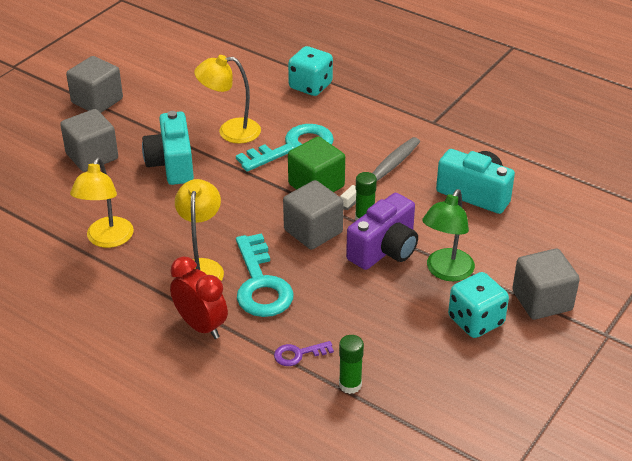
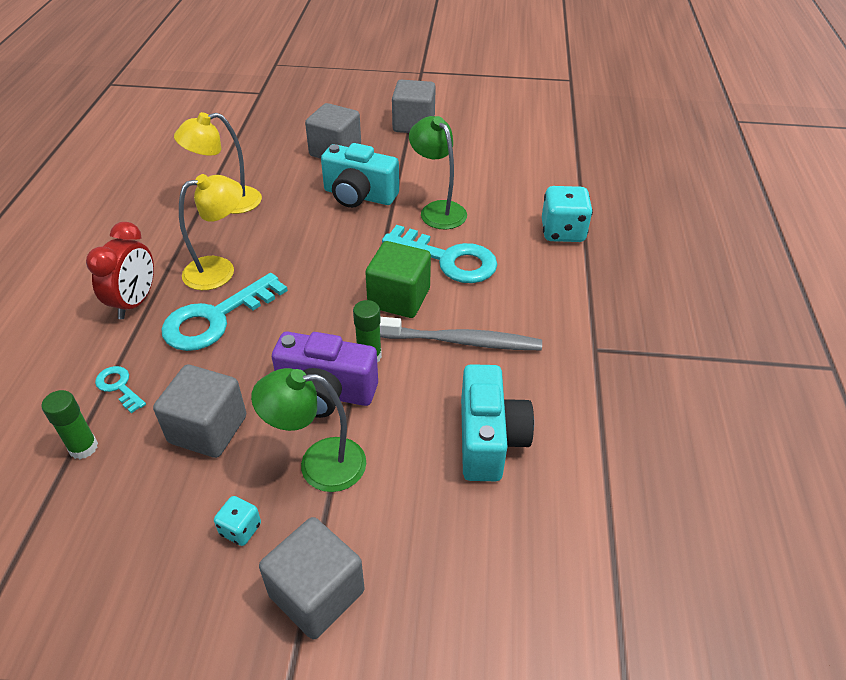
camera: 60 degrees right, 5 degrees up
(172, 164) = (359, 196): turquoise camera -> turquoise camera turned 120 degrees counterclockwise
(230, 131) = (438, 210): yellow lamp -> green lamp
(298, 354) = (119, 387): purple key -> turquoise key
(313, 231) = (321, 324): grey cube -> grey cube (208, 429)
(475, 321) = (240, 529): turquoise dice -> turquoise dice, size x0.53

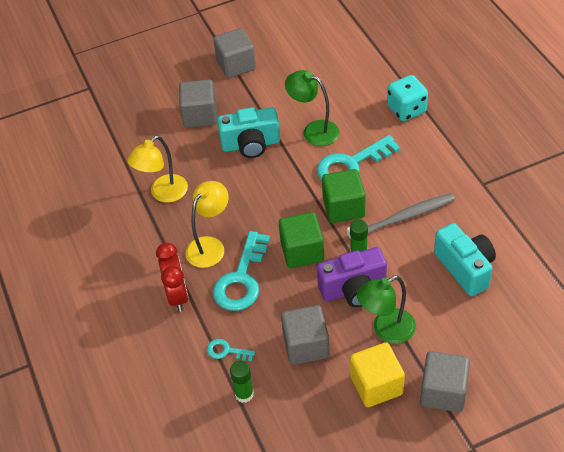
camera: 25 degrees left, 5 degrees up
(240, 529) = (376, 385): turquoise dice -> yellow cube
(308, 322) = (302, 251): none -> green cube
(448, 259) = (351, 165): turquoise key -> turquoise key turned 150 degrees clockwise

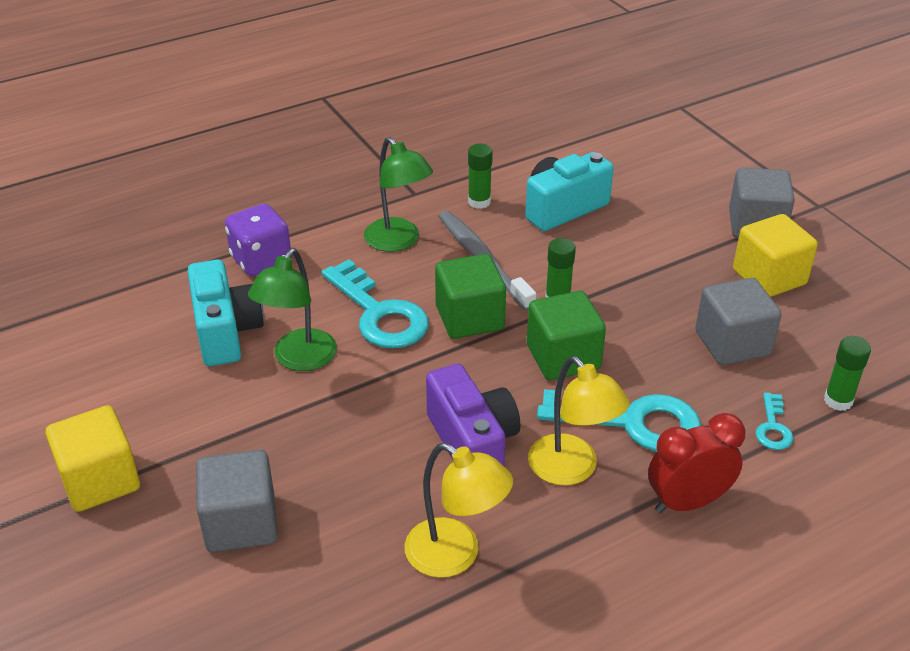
camera: 100 degrees left, 10 degrees down
(210, 246) = (571, 470): yellow lamp -> yellow lamp turned 150 degrees counterclockwise
(236, 65) = (100, 480): grey cube -> yellow cube
(251, 144) = (328, 438): turquoise camera -> turquoise camera (226, 332)
(353, 289) = (621, 302): purple camera -> purple camera (472, 443)
(386, 330) = (682, 271): green lamp -> green lamp (398, 241)
(406, 110) = (261, 260): turquoise dice -> purple dice
(473, 219) = (479, 202): none -> green glue stick

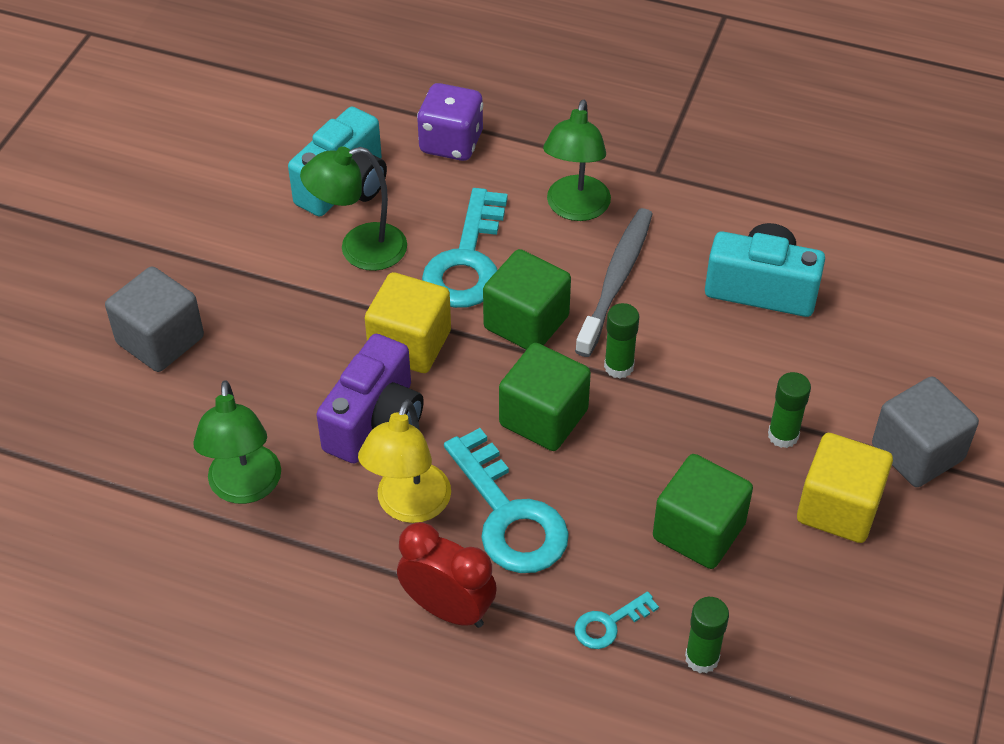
camera: 50 degrees right, 10 degrees up
(100, 480) = (127, 234): yellow cube -> yellow cube (410, 344)
(455, 555) = (245, 488): yellow lamp -> green lamp
(479, 202) = (698, 224): green glue stick -> green glue stick (783, 435)
(732, 343) = (698, 531): grey cube -> green cube

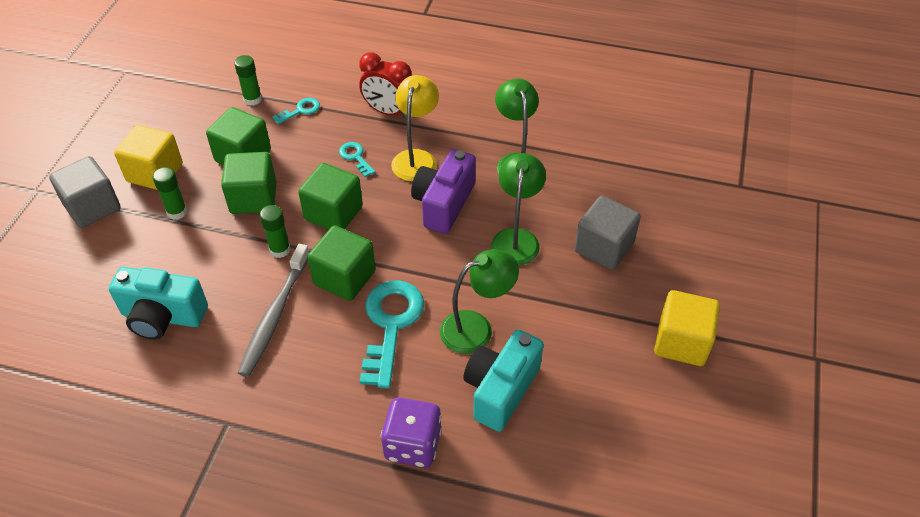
camera: 175 degrees right, 0 degrees up
(410, 344) = (427, 256): yellow cube -> yellow cube (681, 342)
(509, 515) = (355, 157): turquoise key -> turquoise key, size x0.48
(575, 209) = (302, 380): green lamp -> green lamp (516, 238)
(669, 451) = (253, 198): none -> green cube

